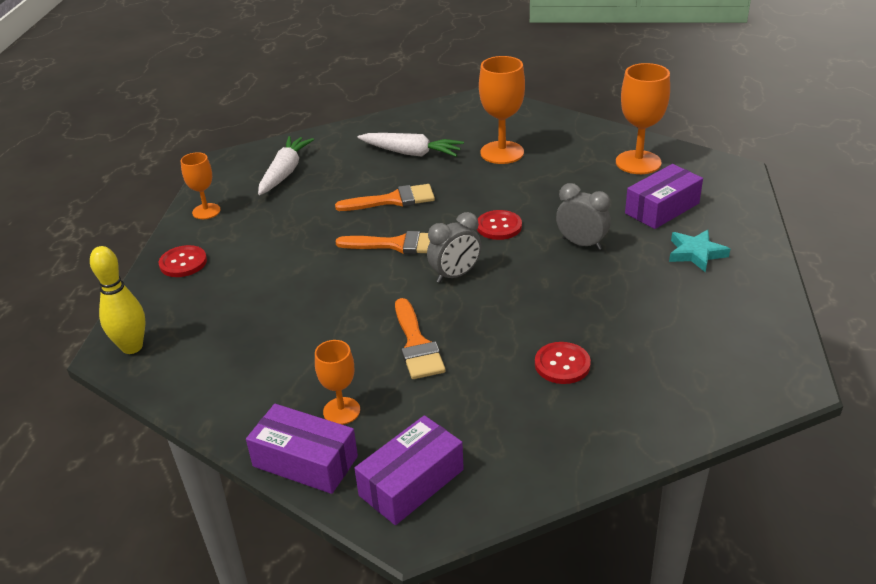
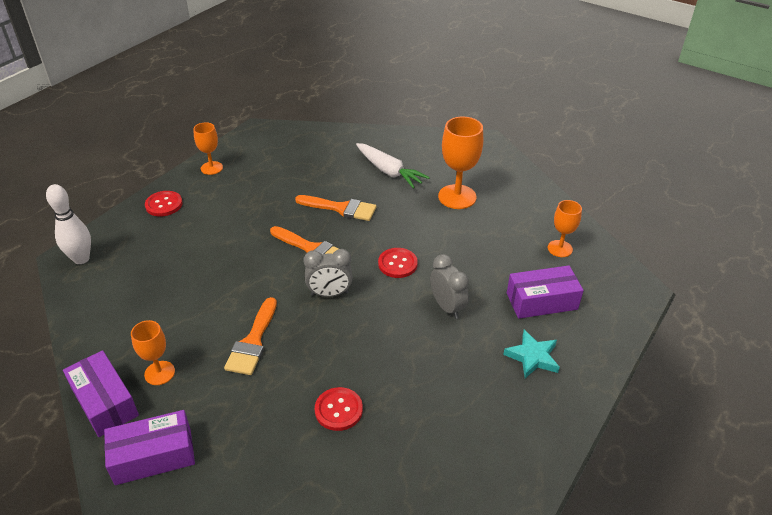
camera: 25 degrees right, 5 degrees up
(132, 347) = (81, 259): yellow bowling pin -> white bowling pin
(284, 173) = (287, 155): white carrot -> none
(638, 162) = (560, 248): orange goblet -> orange goblet, size x0.60

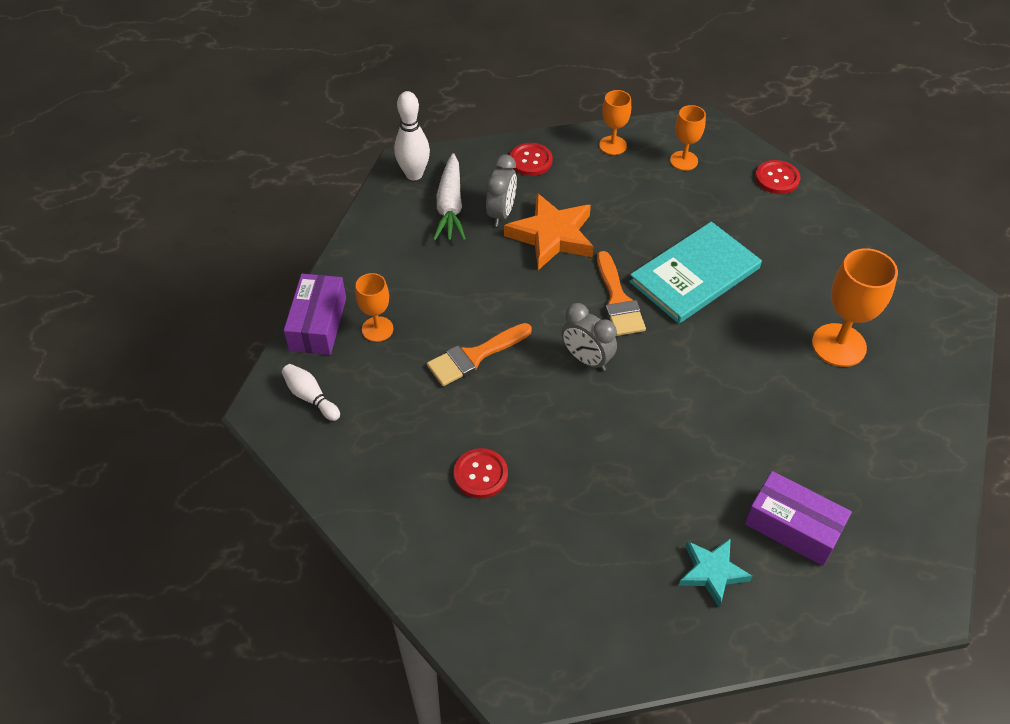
camera: 45 degrees right, 10 degrees up
(153, 456) = (310, 397): purple box -> white bowling pin
(227, 239) = (552, 236): none -> orange star
(341, 208) = (694, 275): orange brush -> turquoise book
(388, 171) = (794, 264): white carrot -> white carrot (450, 206)
(397, 264) = (686, 376): red button -> red button (777, 178)
(447, 307) = (685, 457): grey clock -> grey clock (501, 213)
(560, 248) = (888, 488): orange goblet -> orange goblet (684, 161)

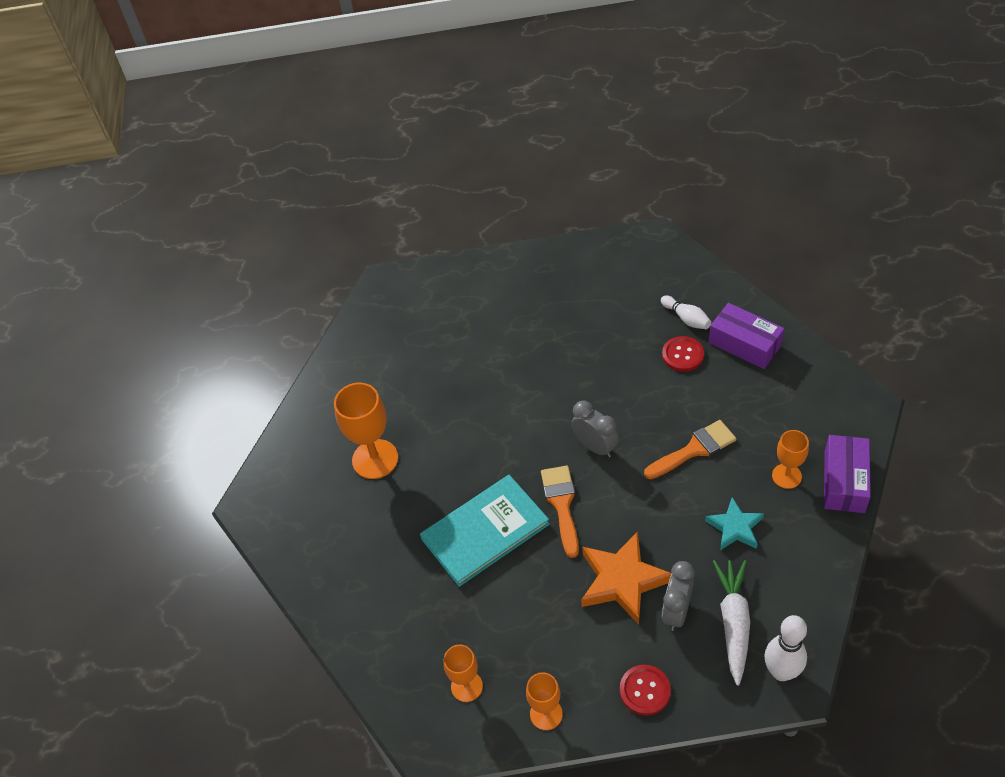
camera: 170 degrees left, 0 degrees up
(310, 397) = (832, 413): white bowling pin -> white bowling pin (686, 318)
(712, 572) = (520, 295): turquoise star -> turquoise star (735, 527)
(777, 178) = (369, 656): red button -> none
(793, 527) = (457, 323): purple box -> purple box (744, 344)

